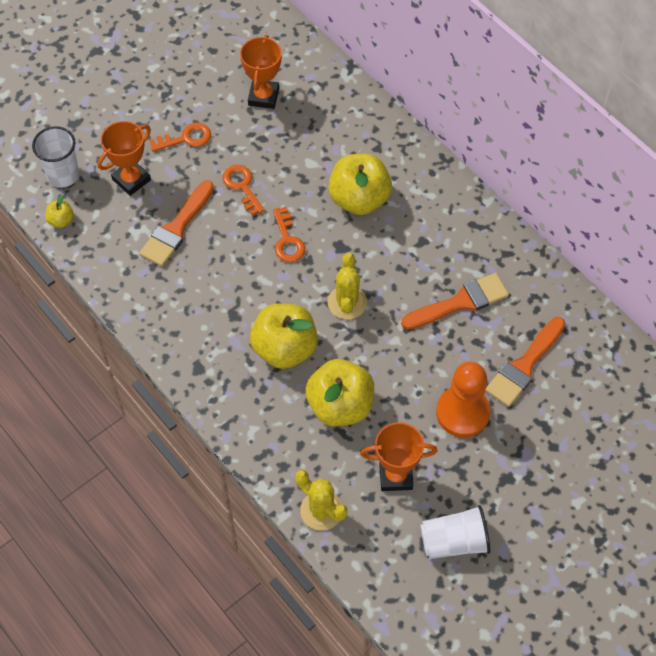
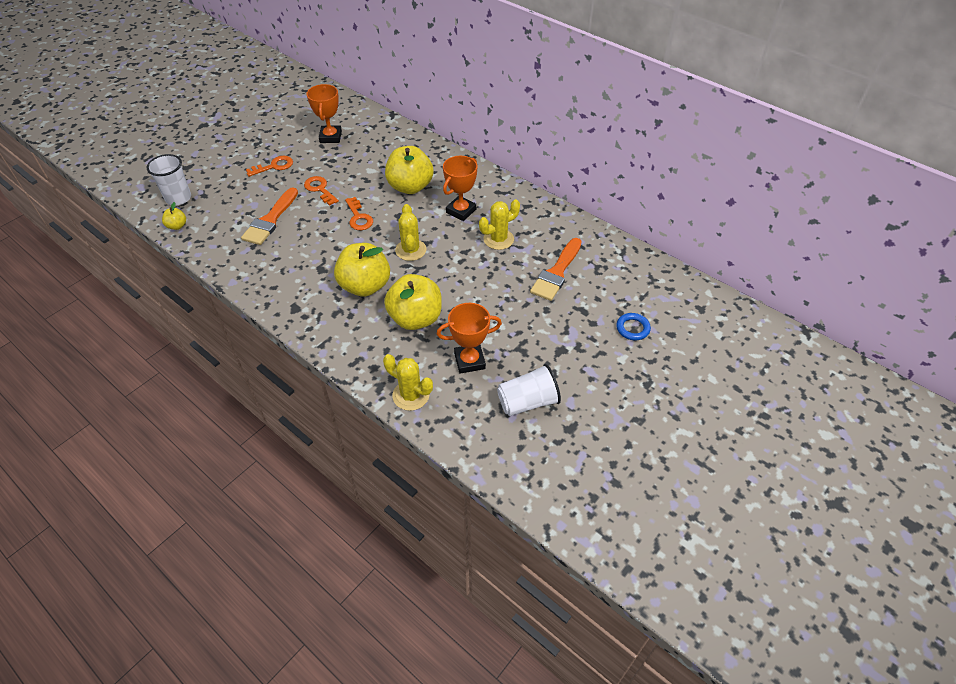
camera: 10 degrees left, 10 degrees down
(131, 180) = (233, 195): orange trophy -> orange trophy (461, 211)
(460, 302) = (498, 239): orange brush -> yellow cactus
(462, 413) = (515, 310): orange pawn -> none
(600, 462) = (632, 328): none -> blue ring

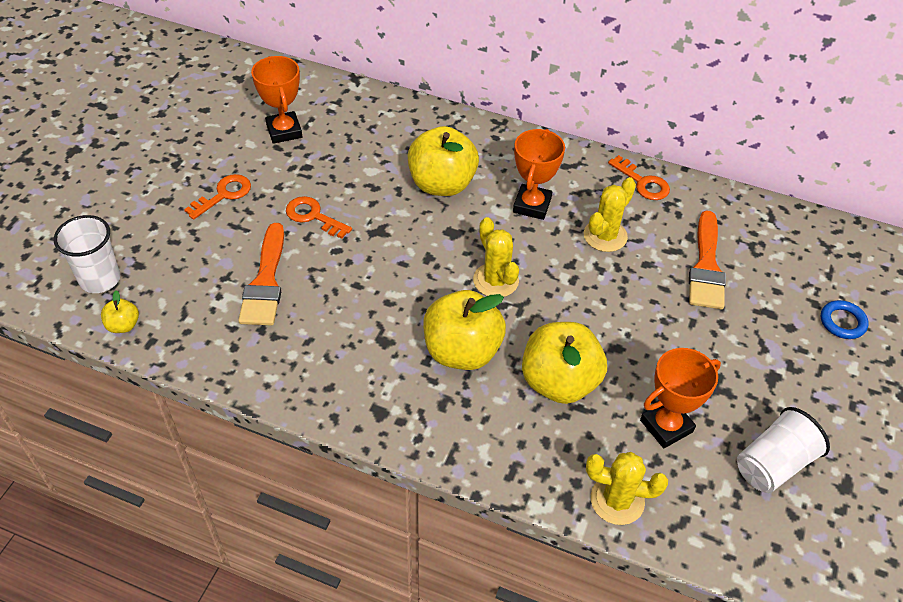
camera: 20 degrees left, 0 degrees up
(358, 217) = (394, 247): orange key -> orange key (642, 182)

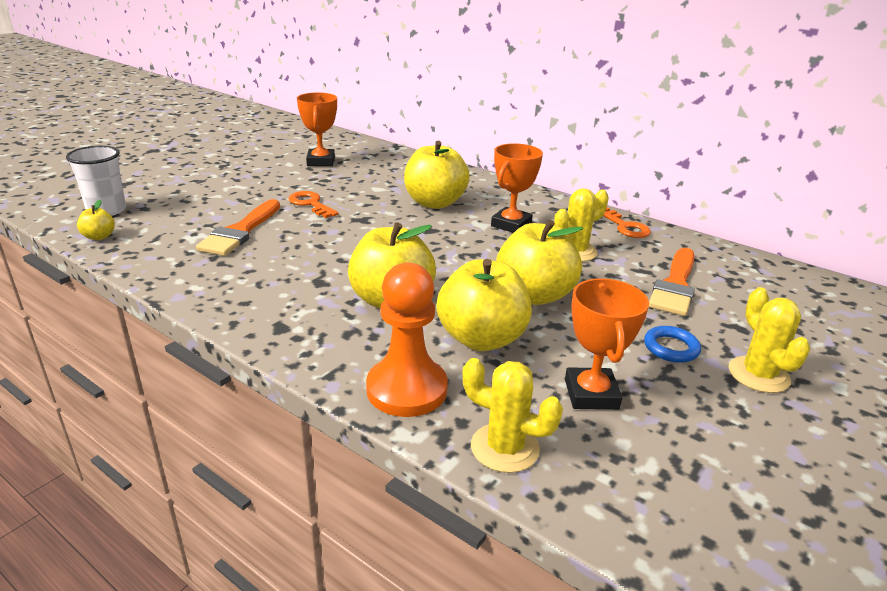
camera: 15 degrees right, 20 degrees down
(223, 195) = (246, 184): orange key -> none
(496, 280) = (452, 262): yellow cactus -> yellow cactus (758, 375)
(520, 459) = (407, 389): none -> orange pawn
(586, 311) = (534, 295): none -> yellow apple
(666, 426) = (591, 394): orange trophy -> orange trophy turned 75 degrees counterclockwise
(773, 464) = (720, 454): white cup -> none
(842, 322) = (829, 348): blue ring -> blue ring (671, 348)

